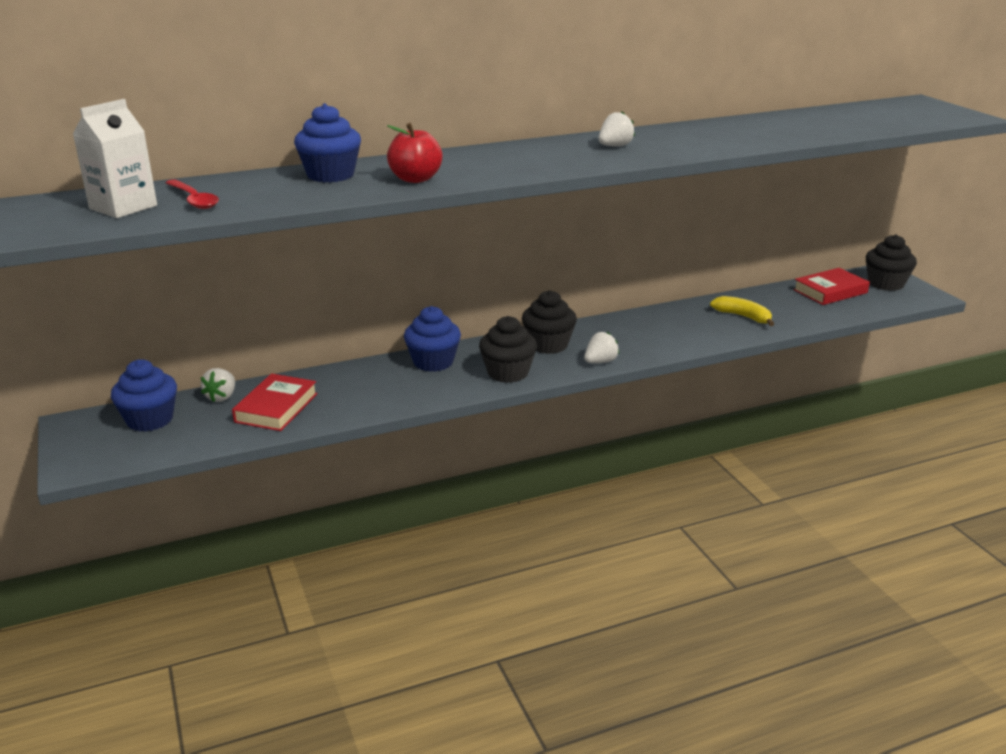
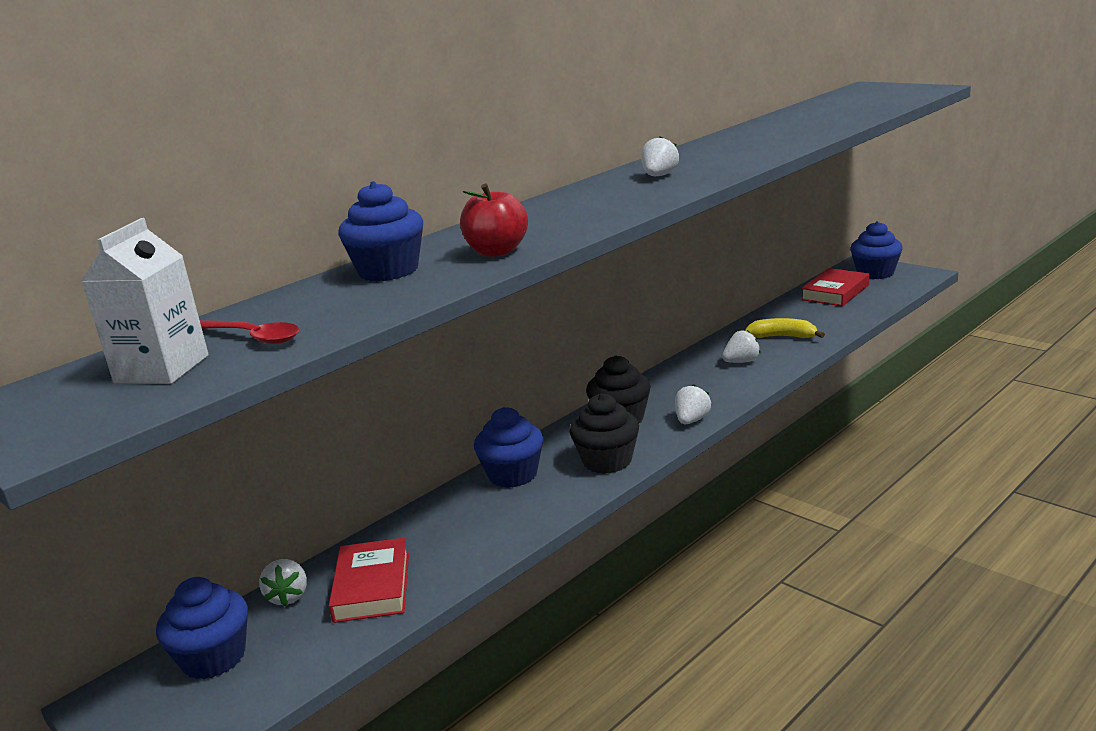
camera: 20 degrees left, 5 degrees down
(687, 327) = (741, 362): none -> white strawberry
(885, 284) = (875, 273): black cupcake -> blue cupcake

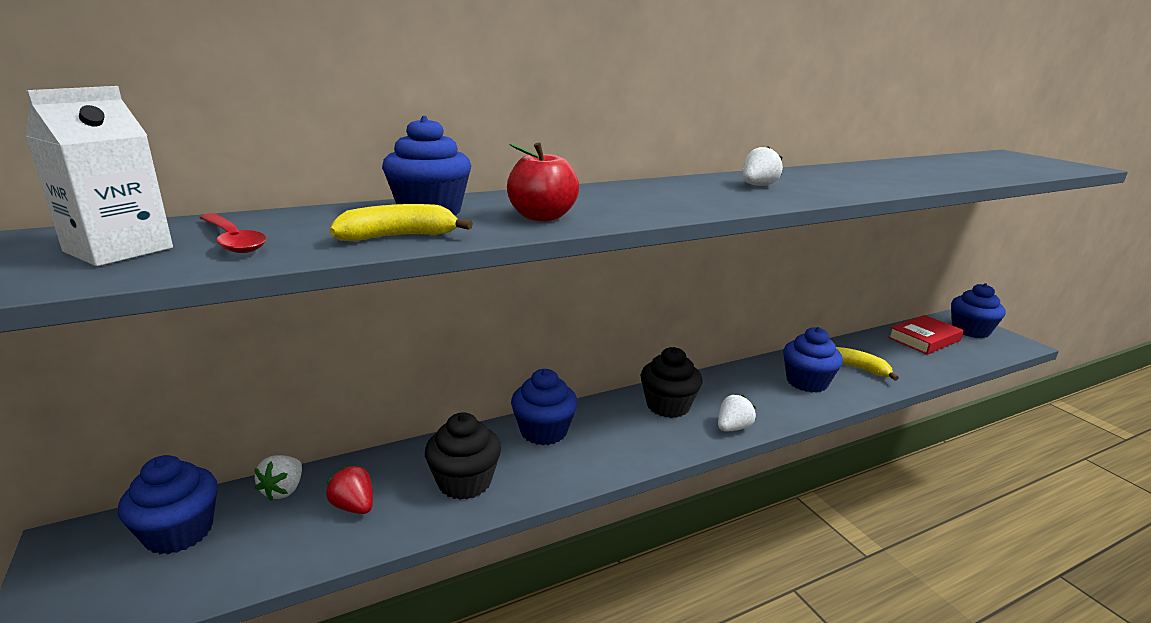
camera: 15 degrees right, 0 degrees up
(372, 586) = (354, 506): red book -> red strawberry
(394, 298) = (399, 237): none -> yellow banana
(607, 461) = (633, 445): black cupcake -> black cupcake (464, 482)
(741, 362) = (807, 382): white strawberry -> blue cupcake

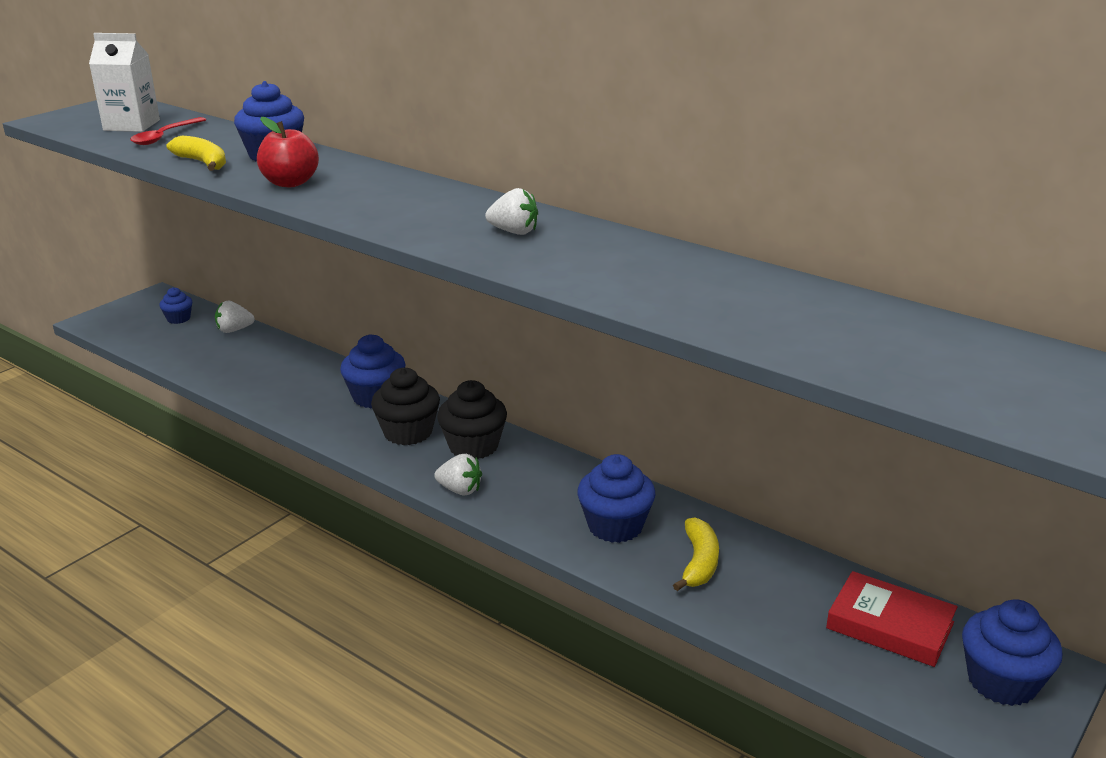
camera: 65 degrees right, 5 degrees up
(179, 532) = (178, 319): blue cupcake -> blue cupcake, size x0.56
(354, 506) = (231, 358): red strawberry -> none
(464, 482) = (282, 385): black cupcake -> black cupcake (408, 432)

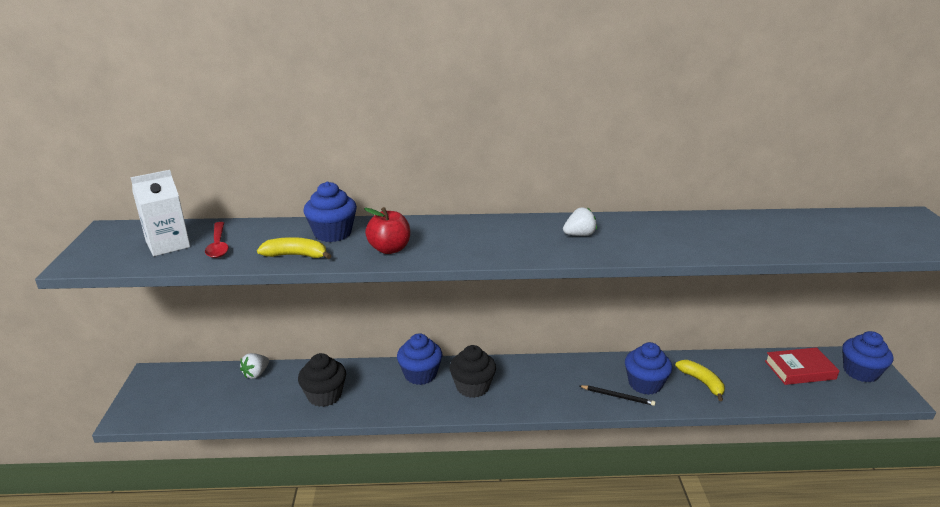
camera: 40 degrees left, 0 degrees up
(178, 319) = (199, 384): blue cupcake -> none
(460, 490) = (550, 405): white strawberry -> none
(473, 446) = (518, 377): black cupcake -> black cupcake (324, 395)
(555, 521) = (618, 396): none -> black pencil

